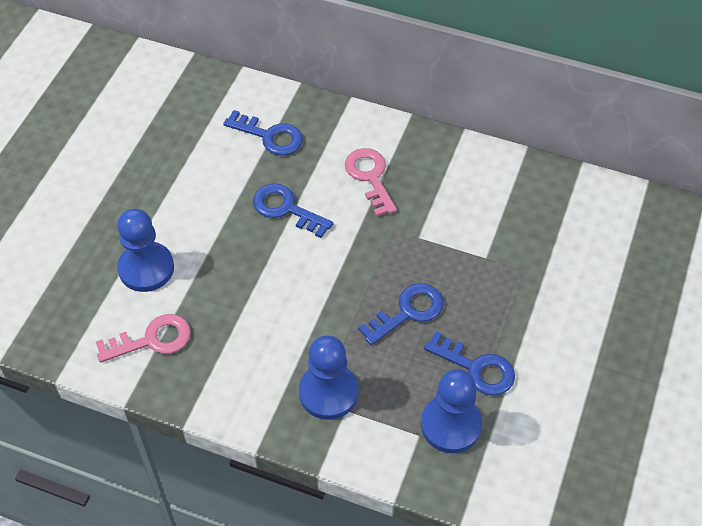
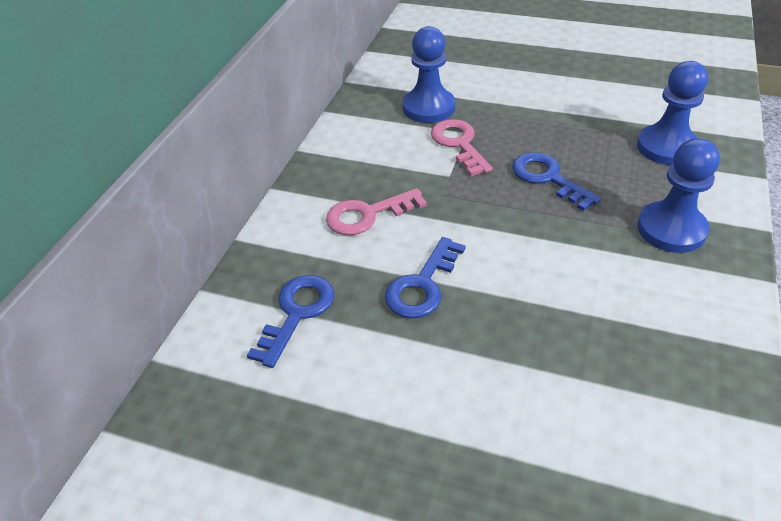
camera: 90 degrees left, 10 degrees down
(146, 268) = (553, 435): blue pawn -> blue pawn (428, 108)
(152, 340) = (672, 409): pink key -> pink key (459, 144)
(476, 368) = (597, 134): blue key -> none

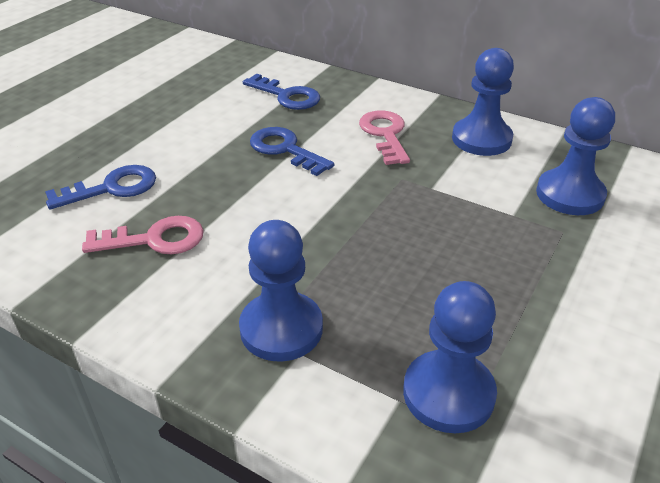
camera: 100 degrees right, 5 degrees down
(358, 154) = (481, 139): none -> blue pawn
(459, 144) = (489, 204): pink key -> pink key (154, 239)
(548, 178) = (407, 255): blue key -> blue key (112, 188)

